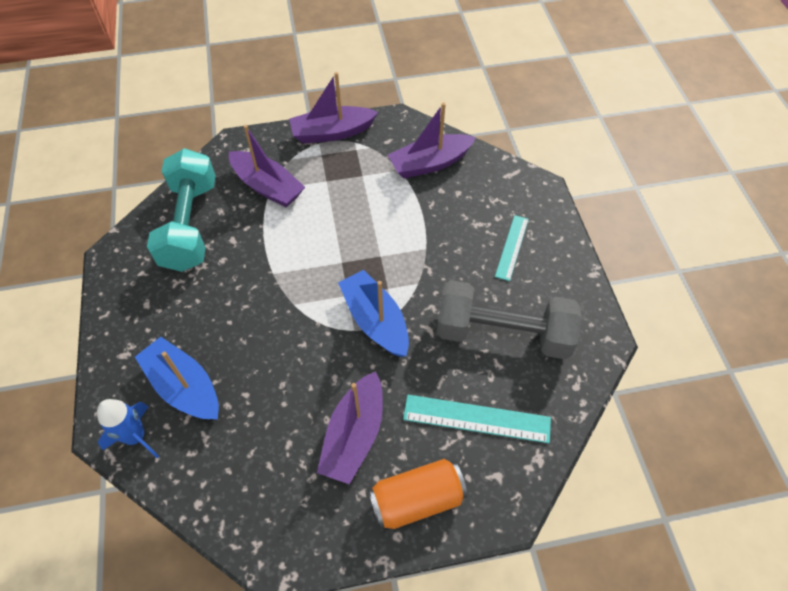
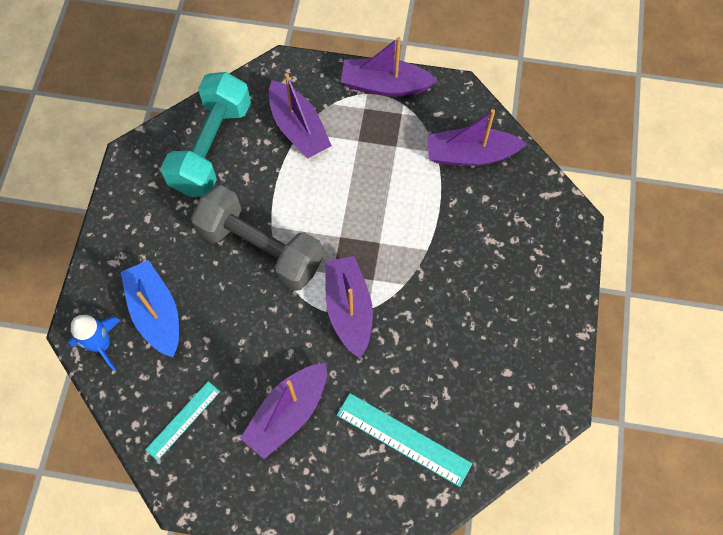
camera: 20 degrees right, 10 degrees up
(375, 321) = (349, 309): blue boat -> purple boat
(417, 500) = (320, 492): orange can -> none
(503, 333) = (464, 365): grey dumbbell -> grey dumbbell (260, 248)
(512, 247) = (513, 278): turquoise ruler -> turquoise ruler (183, 420)

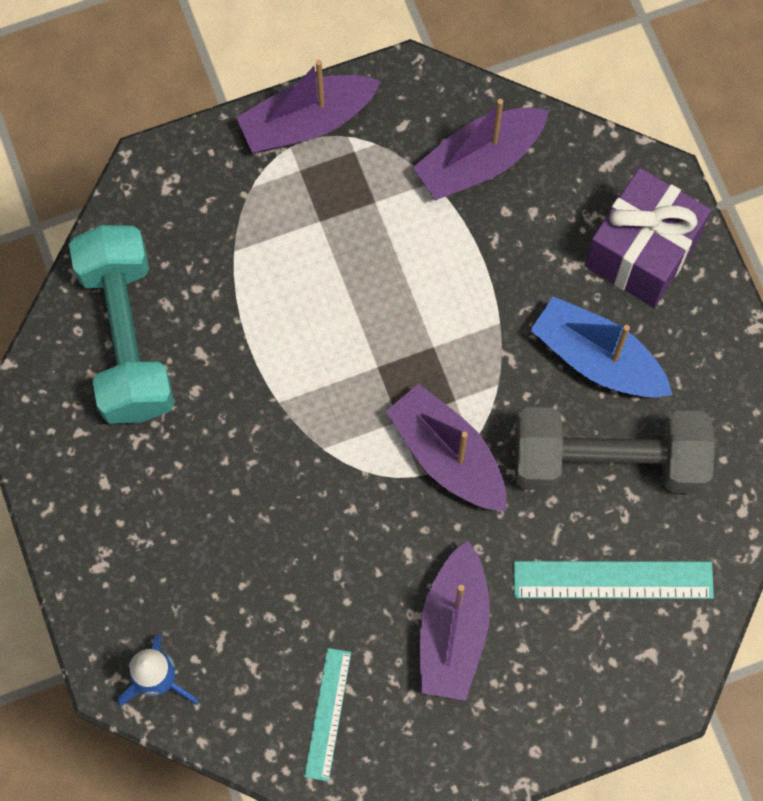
camera: 30 degrees left, 5 degrees up
(156, 313) = (202, 600): blue boat -> blue boat (597, 359)
(260, 248) = (283, 440): grey dumbbell -> grey dumbbell (608, 461)
(298, 128) = (228, 247): purple boat -> none
(538, 254) = (642, 252): none -> purple gift

